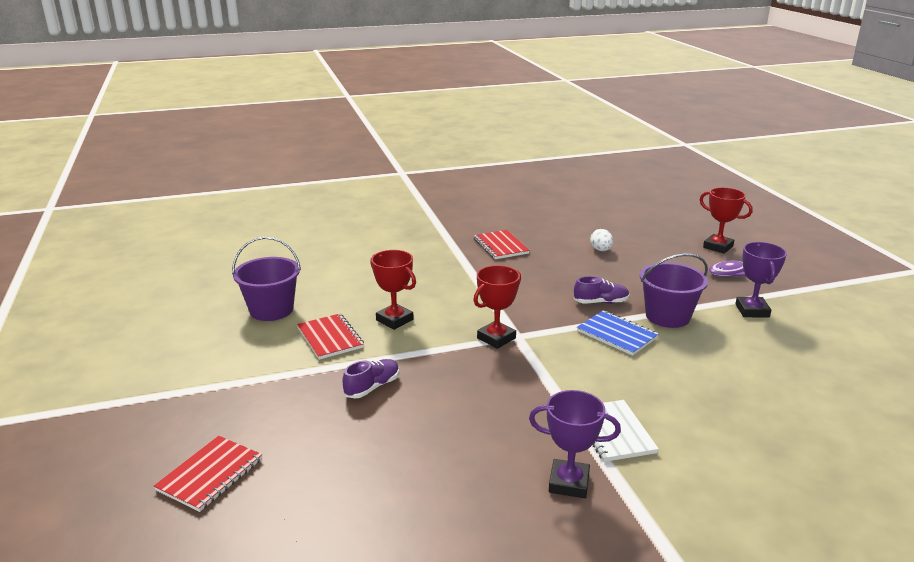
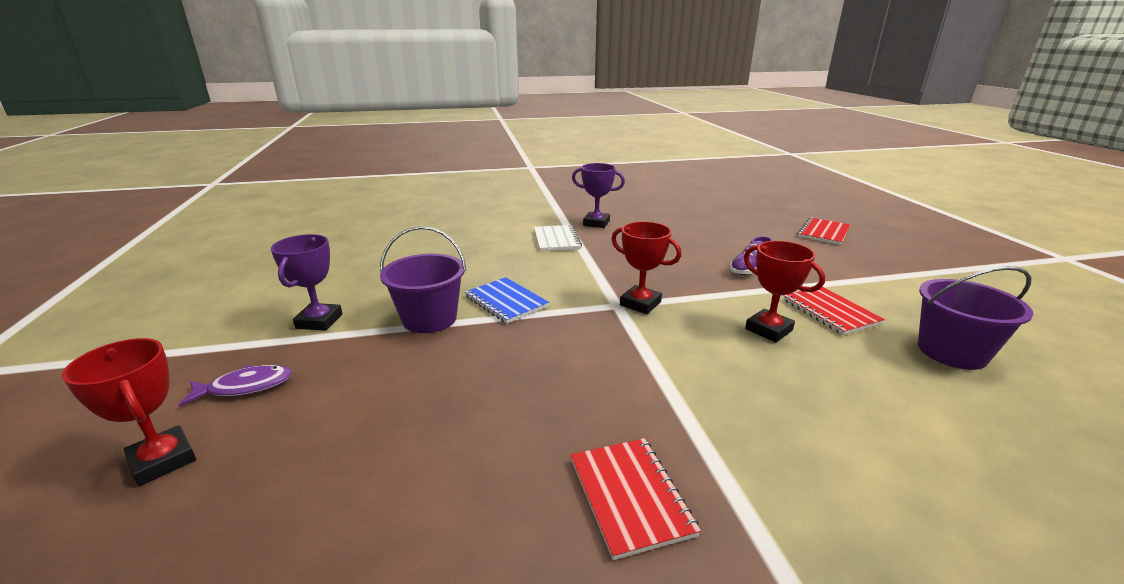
camera: 175 degrees left, 0 degrees up
(496, 338) = (640, 304): red trophy -> red trophy turned 75 degrees clockwise
(601, 250) = (414, 465): white egg -> none
(601, 302) = (497, 342): purple shoe -> none

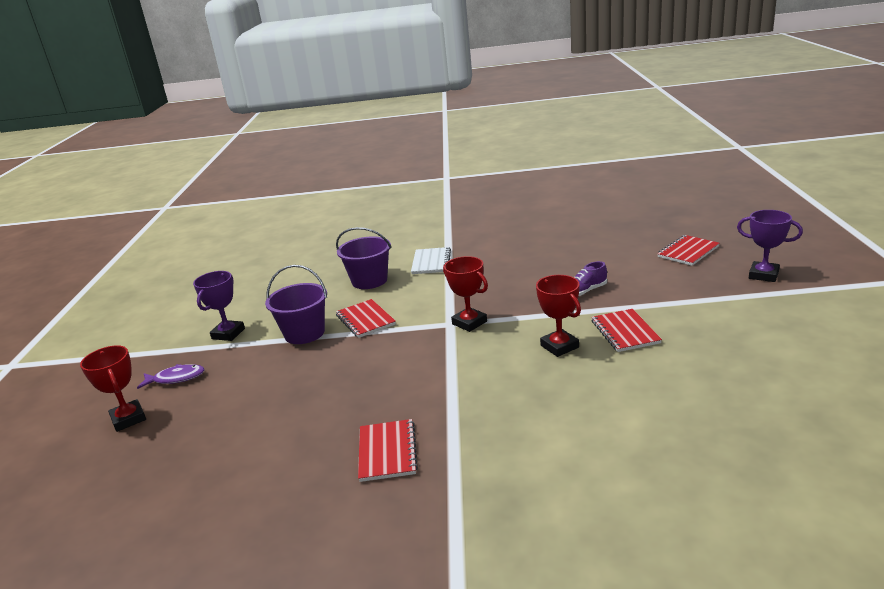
camera: 15 degrees right, 0 degrees up
(506, 302) = (365, 320): blue notebook -> red notebook
(596, 223) = (475, 244): purple trophy -> purple trophy (763, 275)
(951, 352) = (699, 368): purple bucket -> purple bucket (369, 280)

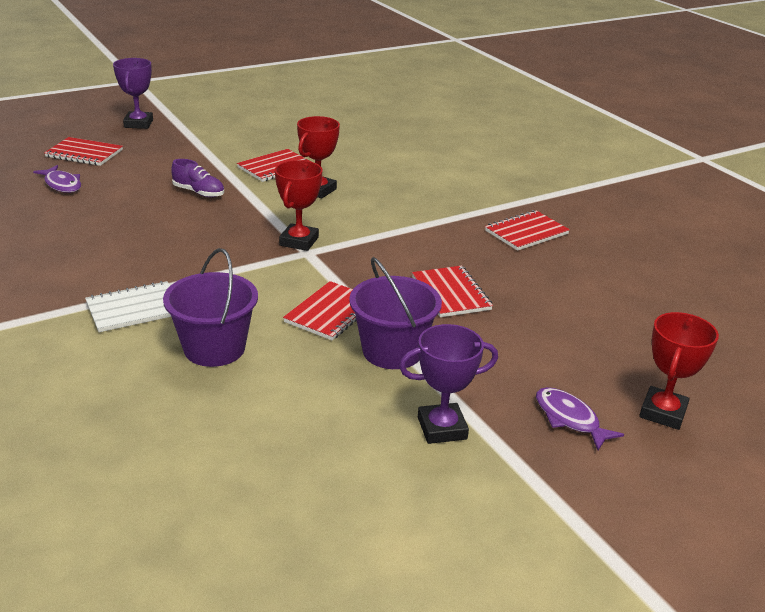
camera: 125 degrees left, 5 degrees up
(337, 373) = (451, 293): none -> red notebook
(625, 244) = (62, 184): none -> purple fish

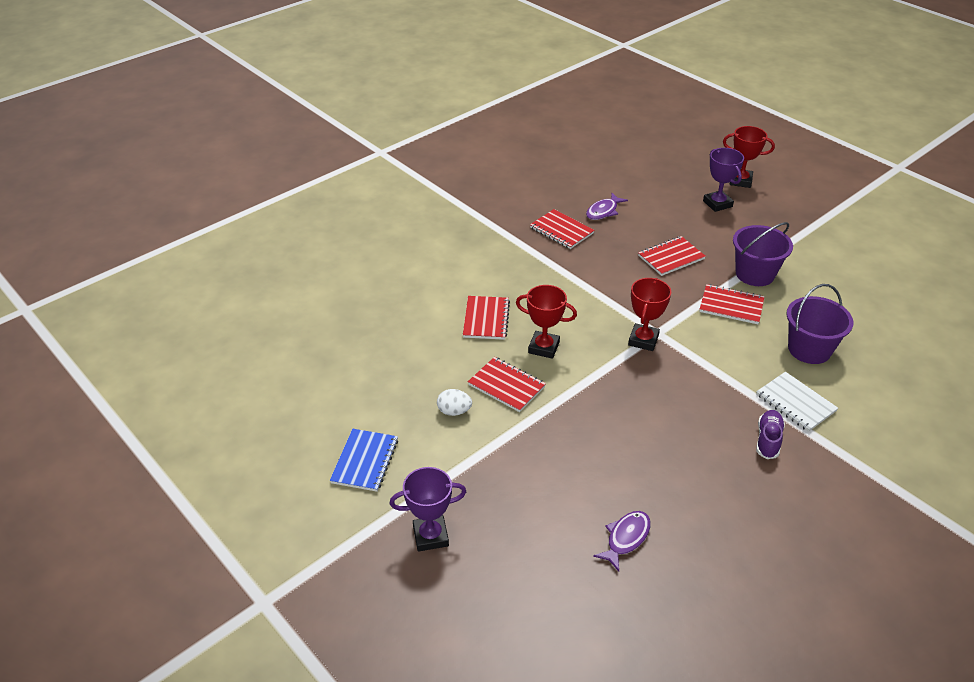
camera: 100 degrees left, 10 degrees up
(84, 153) = (540, 553): red notebook -> red notebook (486, 319)
(199, 192) = (588, 424): purple shoe -> purple shoe (768, 440)
(229, 112) = (365, 461): none -> blue notebook
(258, 145) = (454, 411): none -> white egg
(299, 241) = (643, 340): red trophy -> red trophy turned 75 degrees counterclockwise
(442, 428) = (811, 248): purple trophy -> purple trophy (717, 204)
(569, 419) = (769, 208): purple fish -> purple fish (603, 211)

